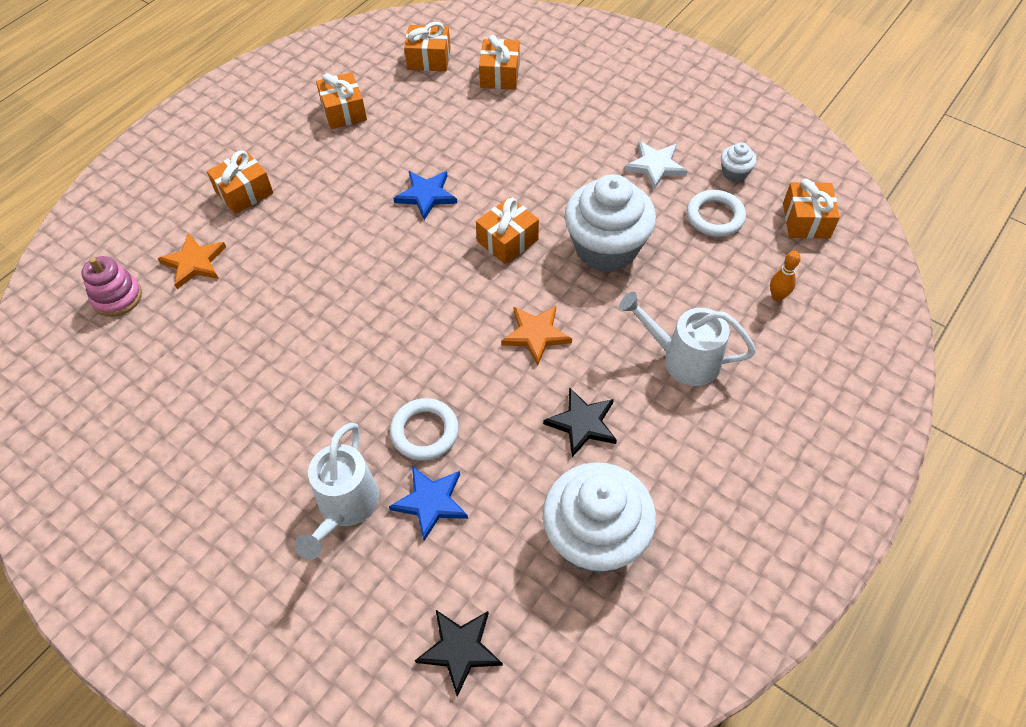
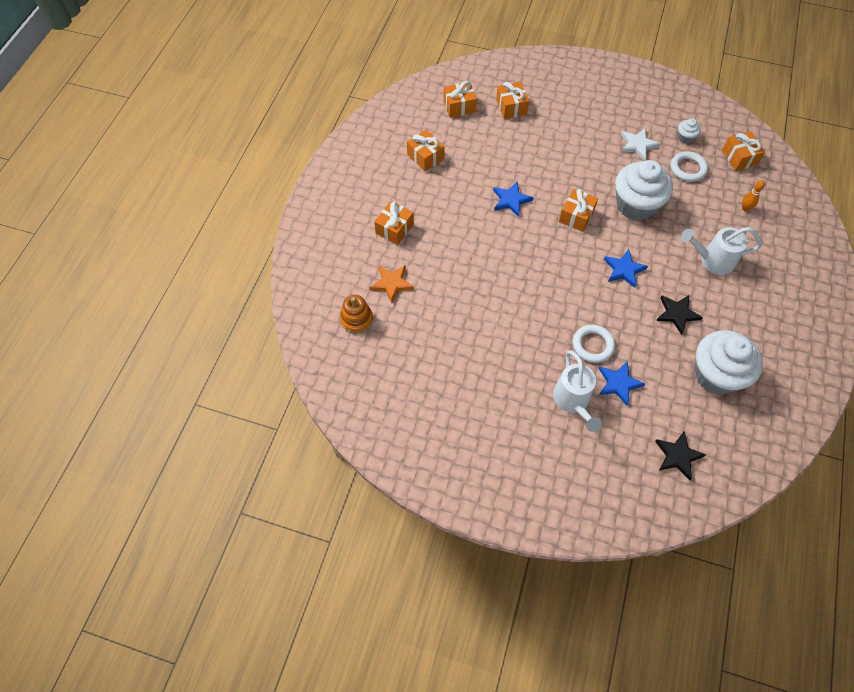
camera: 20 degrees left, 5 degrees up
(117, 297) = (356, 319): pink stacking toy -> orange stacking toy
(536, 334) = (624, 269): orange star -> blue star

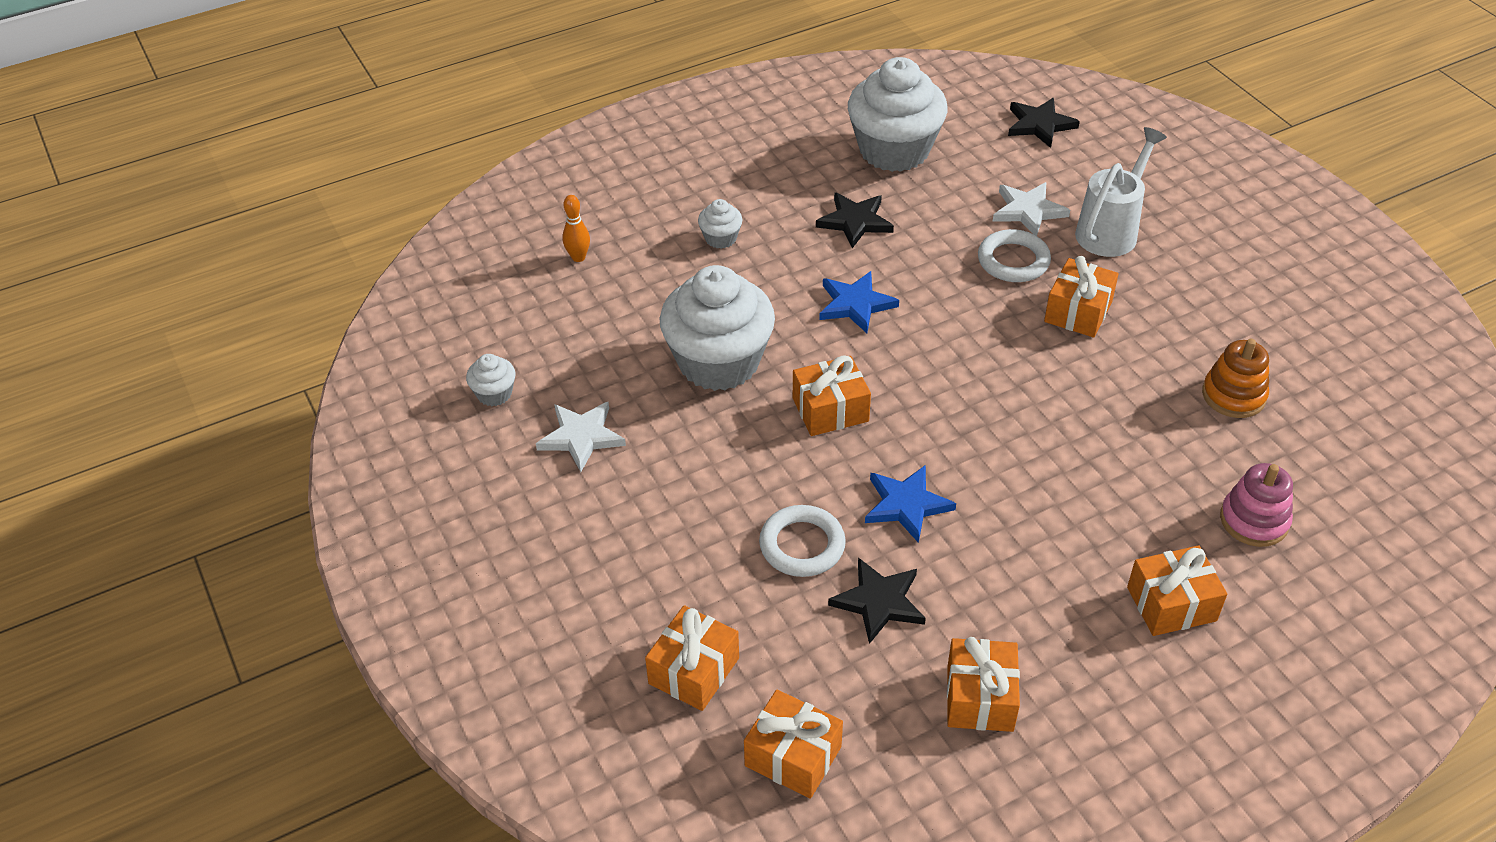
camera: 135 degrees left, 15 degrees down
(356, 319) = (1362, 509): orange stacking toy -> orange stacking toy (1233, 395)
(392, 283) = (1254, 520): orange star -> pink stacking toy
(483, 162) = (879, 602): none -> black star
(618, 383) = (1028, 211): blue star -> white star
(687, 168) = (566, 353): white ring -> white ring (802, 545)
(712, 260) = (720, 238): white watering can -> white cupcake
(739, 157) = (471, 314): orange gift -> orange gift (1078, 311)

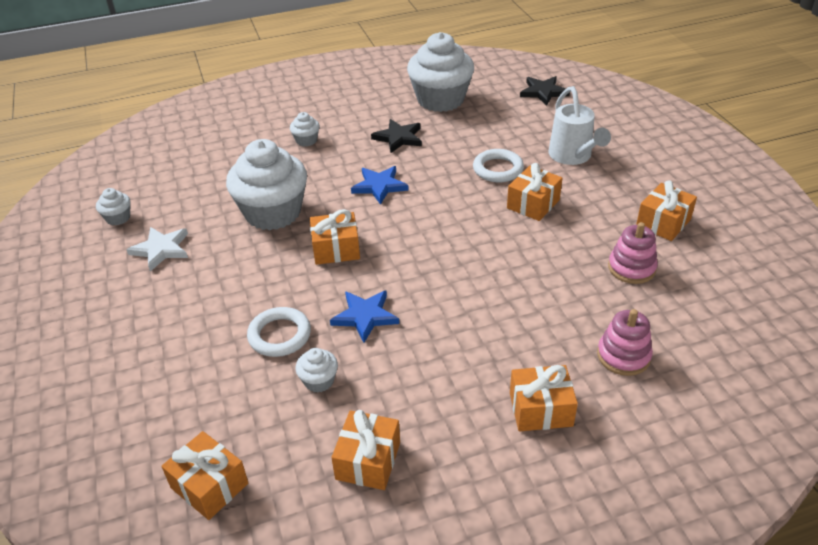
camera: 10 degrees right, 5 degrees down
(578, 257) = (210, 144): orange bowling pin -> none
(694, 671) = (165, 413): orange gift -> orange gift (663, 223)
(879, 602) = (319, 381): black star -> white cupcake
(1028, 211) = (518, 140): white star -> none
(1111, 230) = (572, 156): white watering can -> white watering can turned 120 degrees clockwise
(1233, 395) = (631, 268): orange stacking toy -> pink stacking toy

